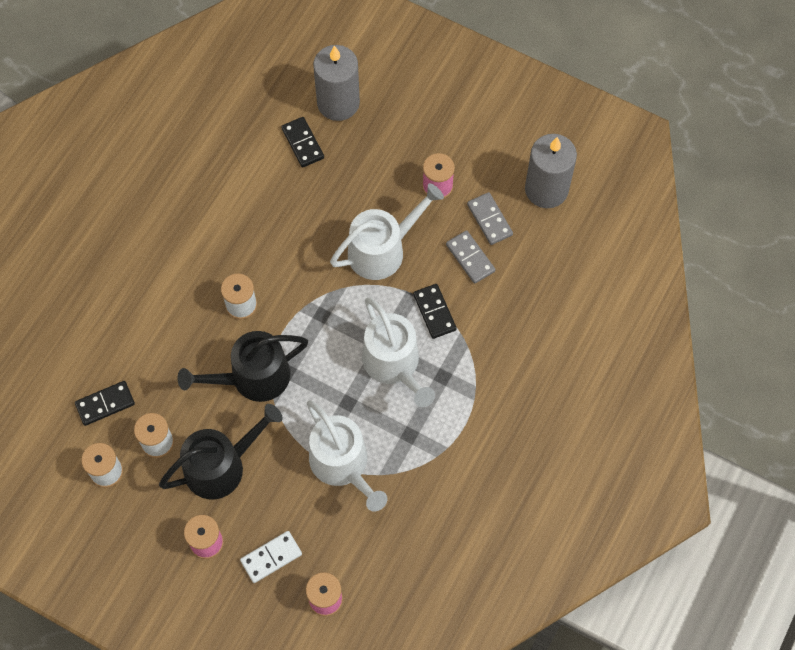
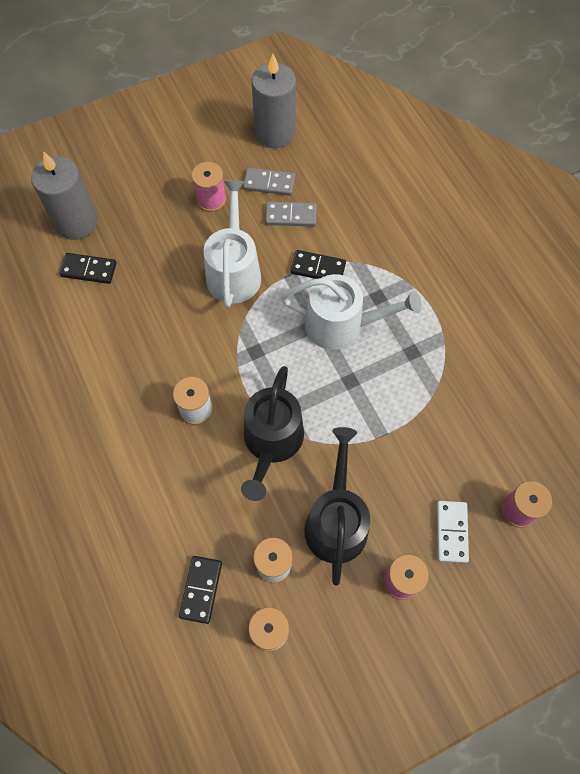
camera: 55 degrees left, 0 degrees up
(342, 464) = (403, 419): white watering can -> none

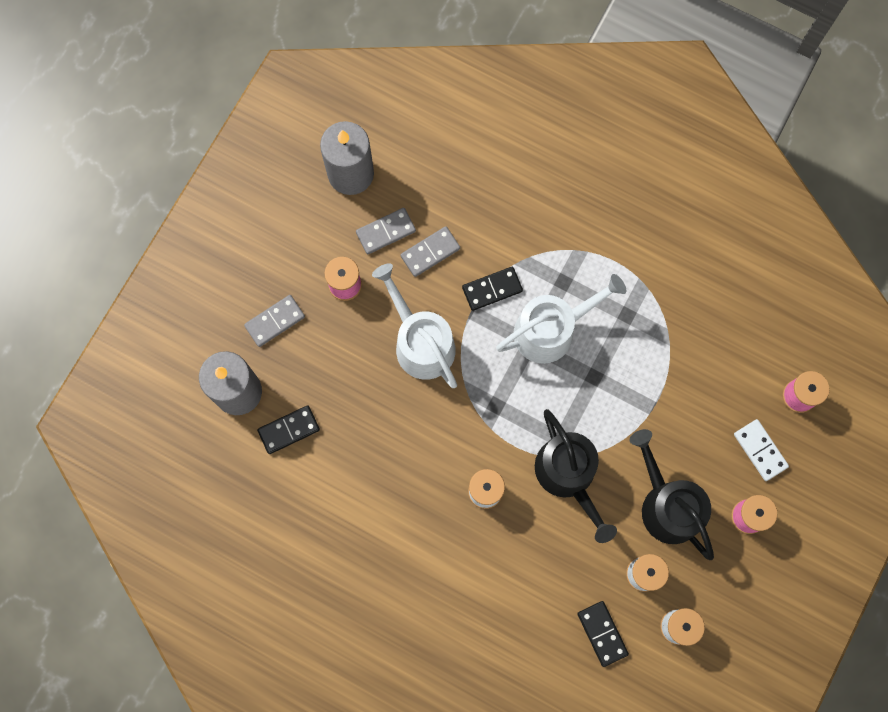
camera: 35 degrees left, 10 degrees up
(141, 193) = (275, 321): none -> grey domino

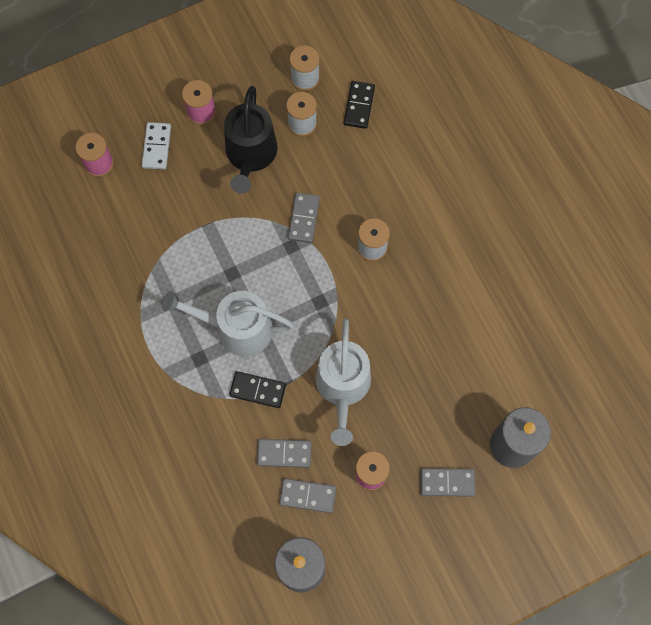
camera: 145 degrees left, 5 degrees down
(289, 430) = (490, 388): black domino -> none
(568, 475) = (304, 219): black watering can -> grey domino

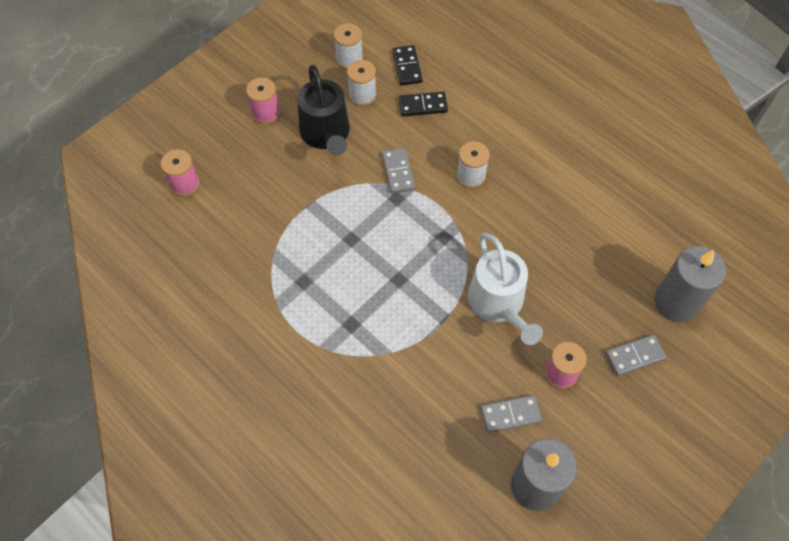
camera: 20 degrees left, 10 degrees down
(156, 147) = (235, 153): white domino -> none
(237, 328) = (376, 285): white watering can -> none
(258, 390) = (420, 334): black domino -> black domino (423, 105)
(284, 453) = (470, 383): grey domino -> none

